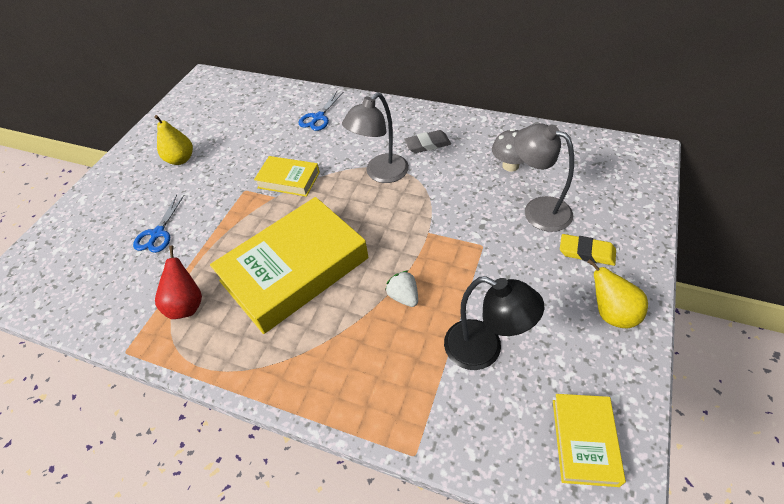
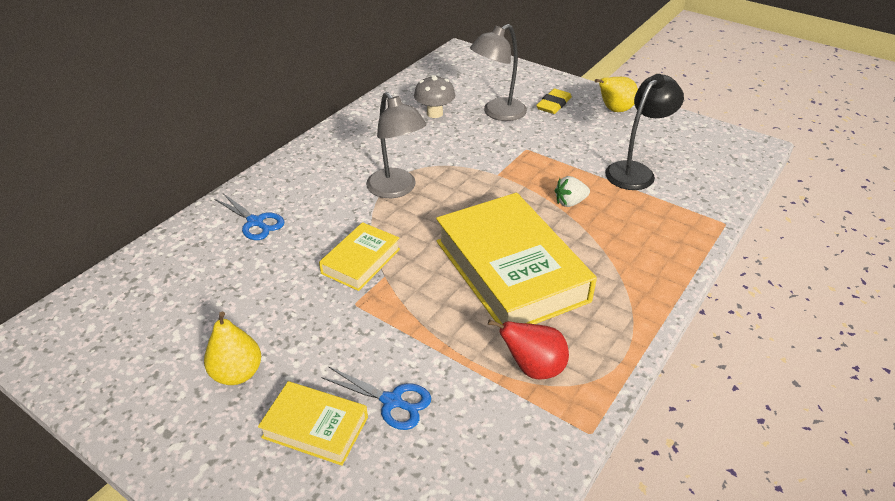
camera: 80 degrees left, 10 degrees down
(427, 144) = (370, 152): grey eraser -> none
(584, 441) = (715, 147): yellow book -> yellow book (315, 427)

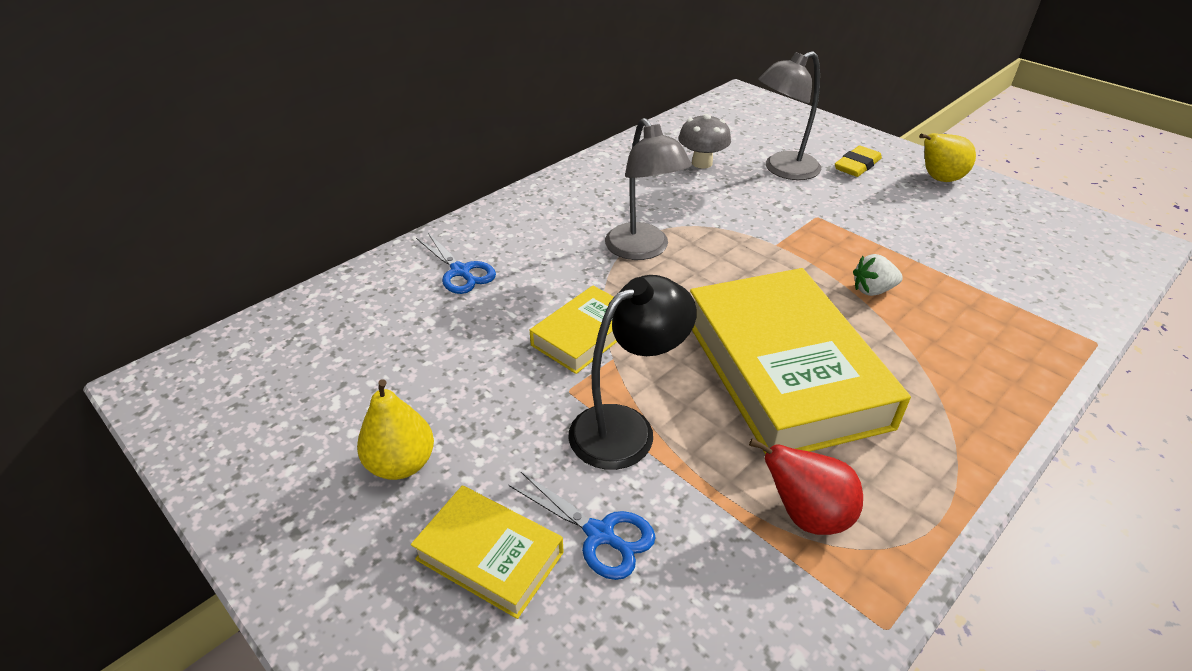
camera: 10 degrees right, 0 degrees up
(635, 171) = (966, 259): black lamp -> black lamp (626, 427)

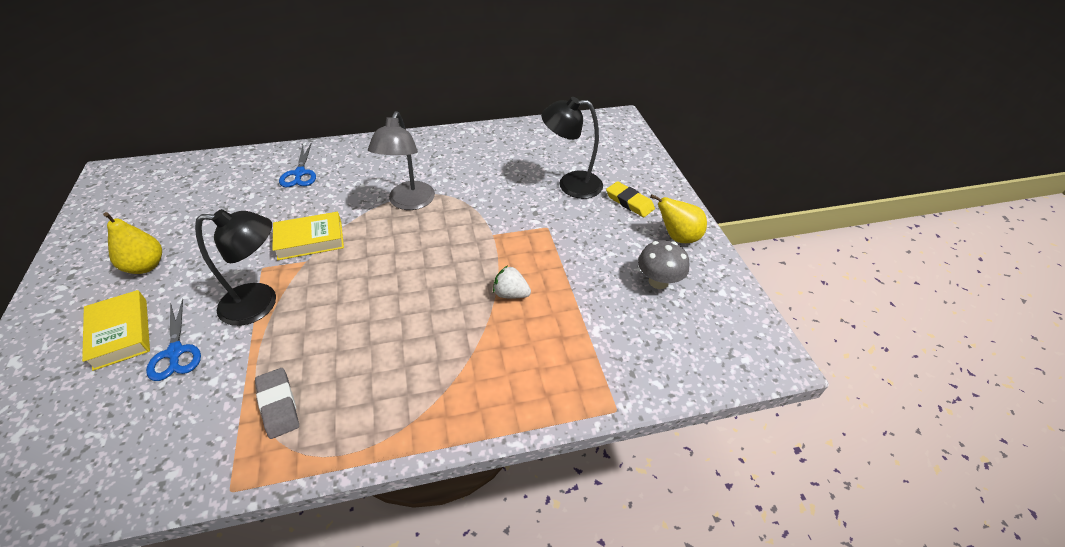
camera: 30 degrees right, 5 degrees up
(702, 163) = (523, 159): grey mushroom -> grey mushroom (658, 281)
(782, 170) = (571, 184): grey lamp -> black lamp
(784, 371) = (383, 317): yellow book -> none
(806, 515) = (278, 405): red pear -> grey eraser
(857, 165) = (629, 202): yellow eraser -> yellow eraser turned 60 degrees clockwise

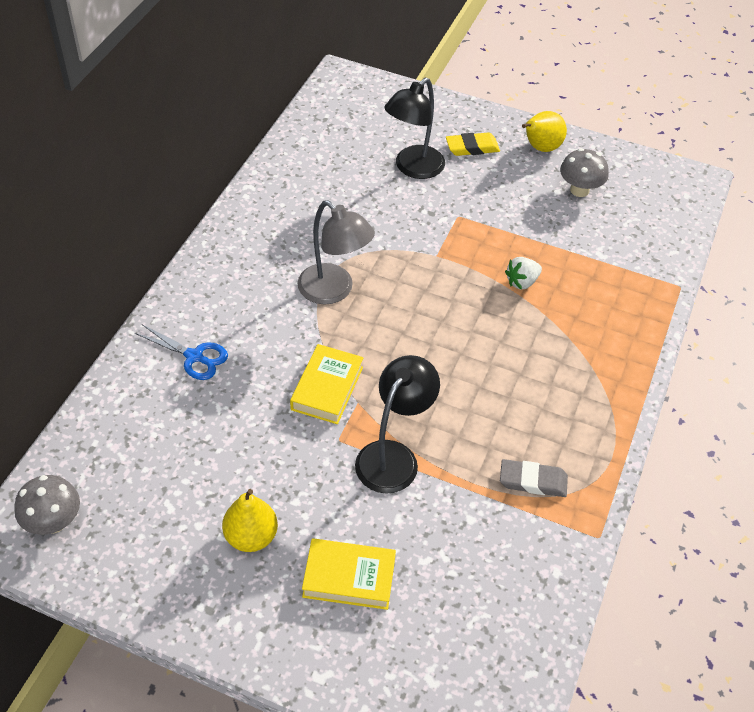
camera: 55 degrees left, 5 degrees up
(128, 183) = (54, 522): none -> grey mushroom
(175, 352) = (412, 538): blue scissors -> none

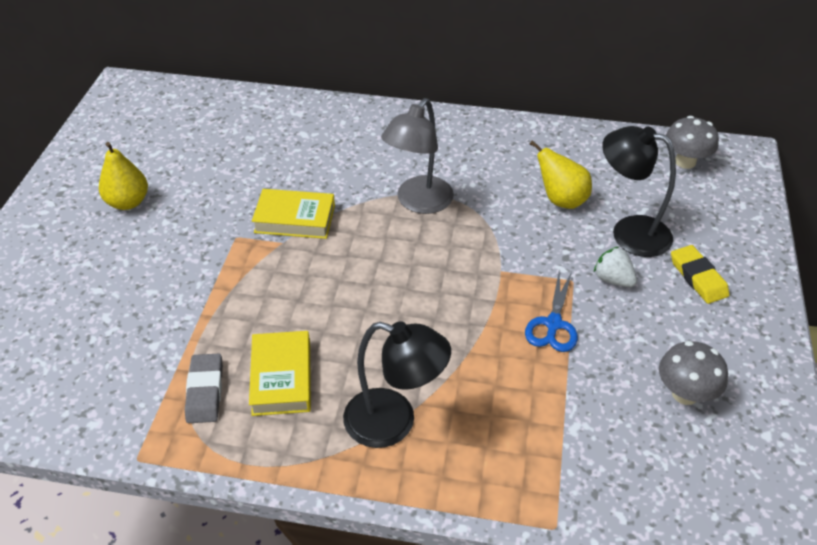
camera: 80 degrees right, 5 degrees down
(54, 522) = (137, 102): grey mushroom -> grey mushroom (685, 162)
(194, 356) = (311, 134): blue scissors -> blue scissors (553, 324)
(349, 577) = (87, 268): yellow book -> yellow book (281, 378)
(393, 456) = (222, 277): black lamp -> black lamp (394, 422)
(522, 282) = (491, 350): white strawberry -> white strawberry (613, 279)
(540, 148) = (742, 344): yellow pear -> yellow pear (561, 200)

